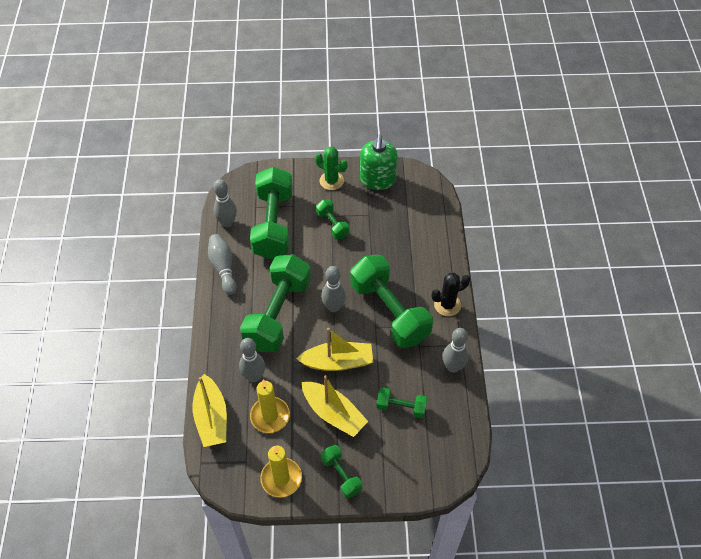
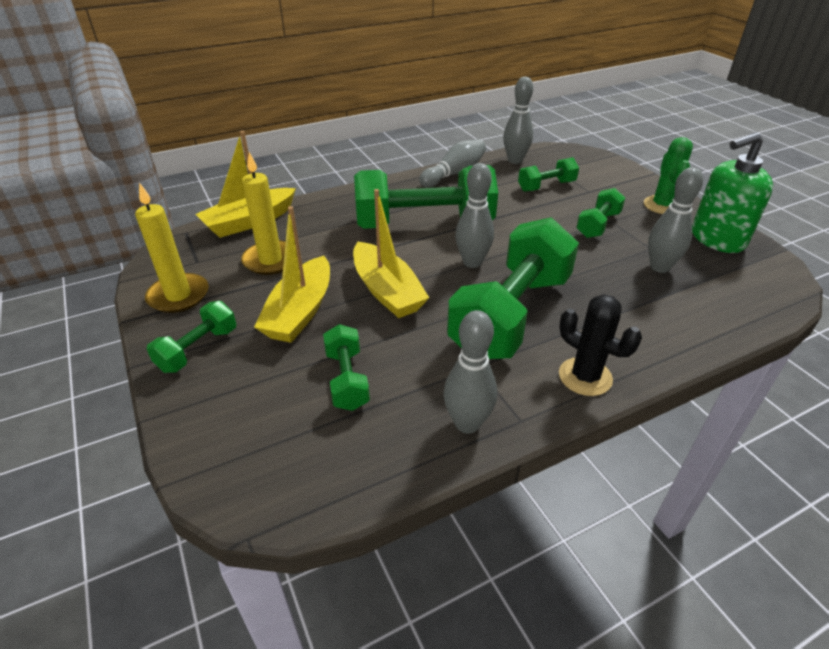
camera: 65 degrees right, 15 degrees down
(254, 376) = (322, 233): grey bowling pin -> grey bowling pin (659, 267)
(273, 224) = (546, 186): green dumbbell -> green dumbbell, size x0.47

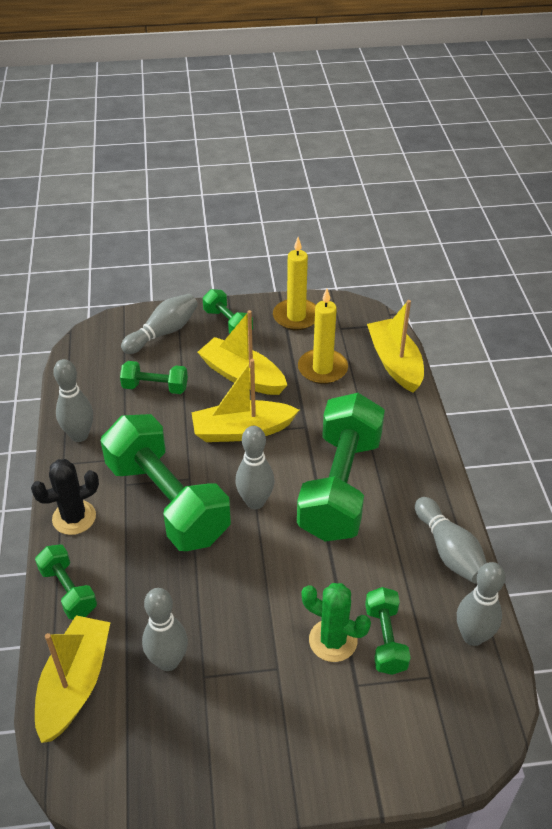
camera: 110 degrees right, 5 degrees up
(229, 409) = (163, 333): none -> grey bowling pin
(598, 225) = (273, 648): green dumbbell -> green dumbbell (68, 590)
(662, 205) = (286, 755): green cactus -> green cactus (333, 640)
(717, 239) = (186, 766): green soap dispenser -> none
(733, 308) = (75, 684): none -> yellow boat

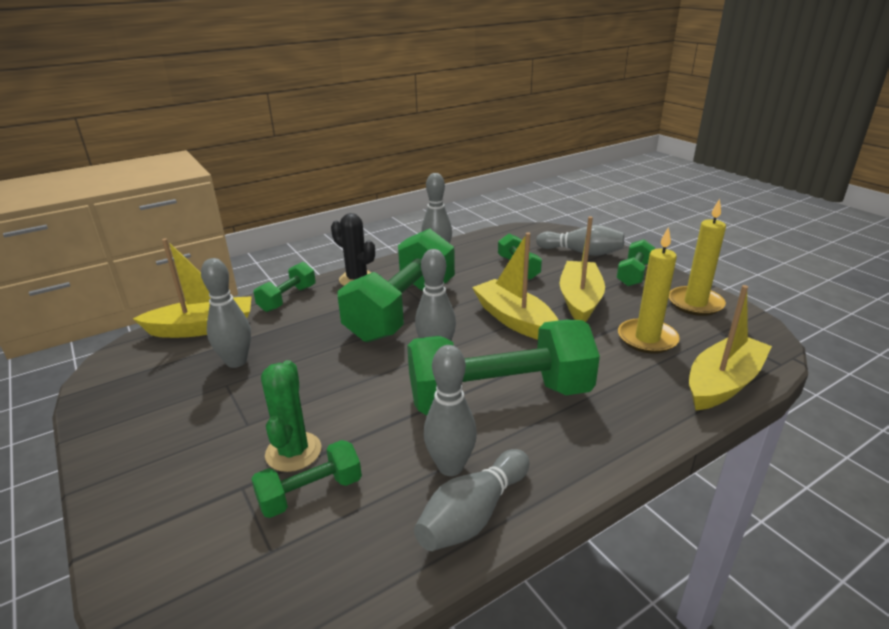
camera: 65 degrees right, 15 degrees down
(472, 636) = (348, 579): grey bowling pin -> grey bowling pin (450, 467)

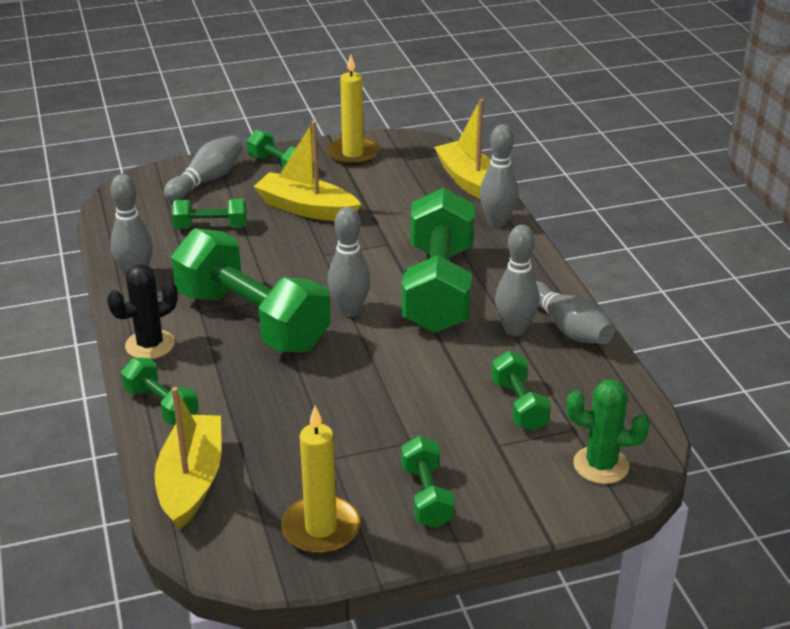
camera: 75 degrees left, 5 degrees up
(166, 449) = (426, 496): none -> green dumbbell
(236, 362) = (290, 450): grey bowling pin -> grey bowling pin (497, 222)
(293, 452) = (464, 412): green cactus -> green cactus (601, 465)
(514, 320) = (319, 254): yellow boat -> none
(647, 339) = (393, 194): yellow candle -> yellow candle (321, 528)

